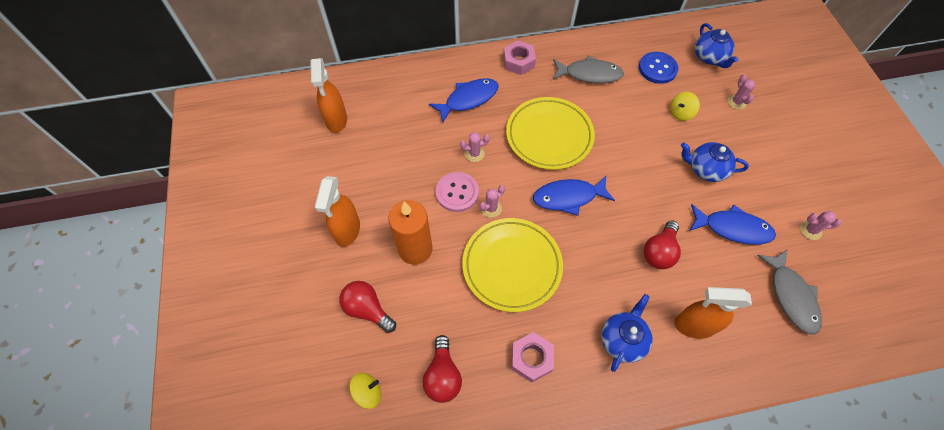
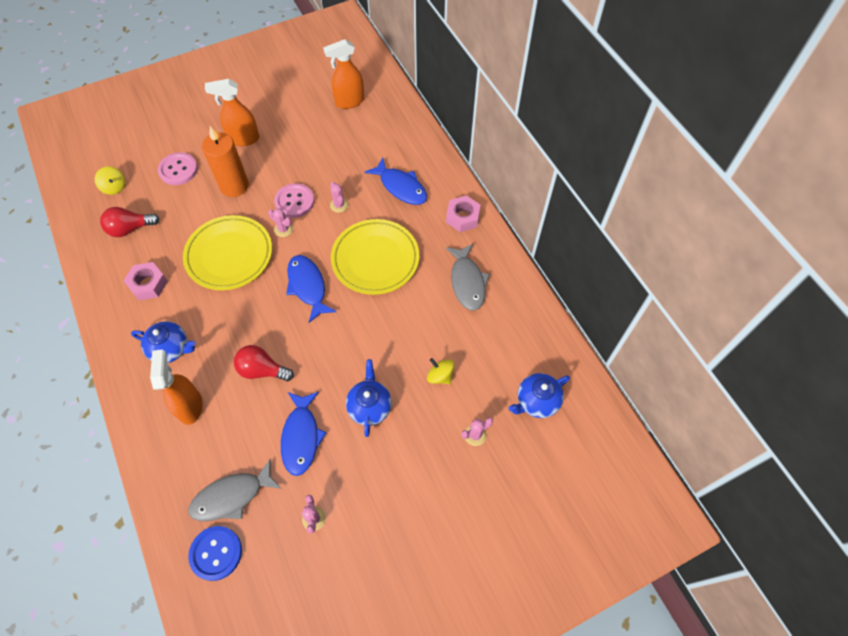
camera: 75 degrees right, 0 degrees up
(367, 309) = (178, 170): red light bulb -> pink button
(657, 69) = (498, 347): blue button -> blue button (216, 553)

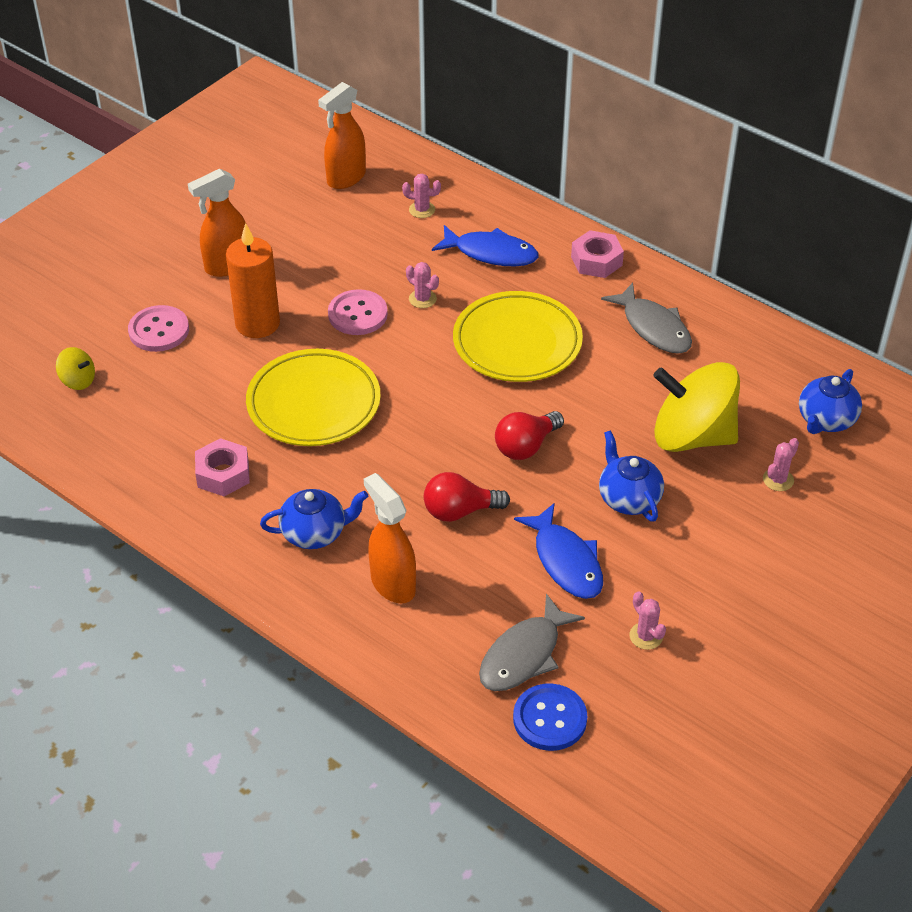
camera: 25 degrees left, 15 degrees down
(130, 229) = (143, 421): red light bulb -> red light bulb (526, 446)
(283, 229) = (367, 350): pink cactus -> pink cactus (422, 210)
(308, 286) = (450, 401): blue fish -> none
(440, 376) = (692, 436): yellow spinning top -> yellow spinning top, size x2.37

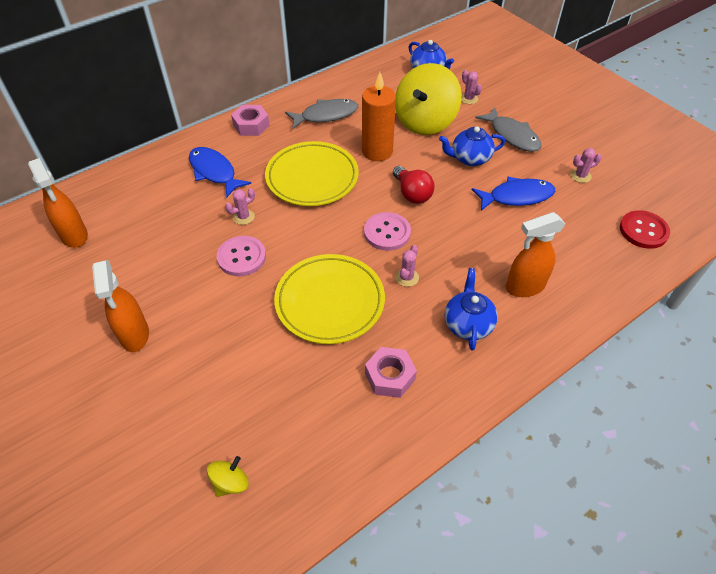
camera: 75 degrees left, 5 degrees up
(159, 330) = (193, 401): pink button -> pink button (387, 232)
(257, 324) = (220, 324): orange candle -> orange candle (377, 151)
(422, 210) = (144, 198): pink cactus -> pink cactus (407, 277)
(459, 511) = (463, 238): red light bulb -> none
(491, 253) = (214, 172): blue fish -> blue fish turned 75 degrees counterclockwise
(524, 654) = (592, 232): grey fish -> grey fish (512, 135)
(550, 719) = (643, 231): blue button -> red button

